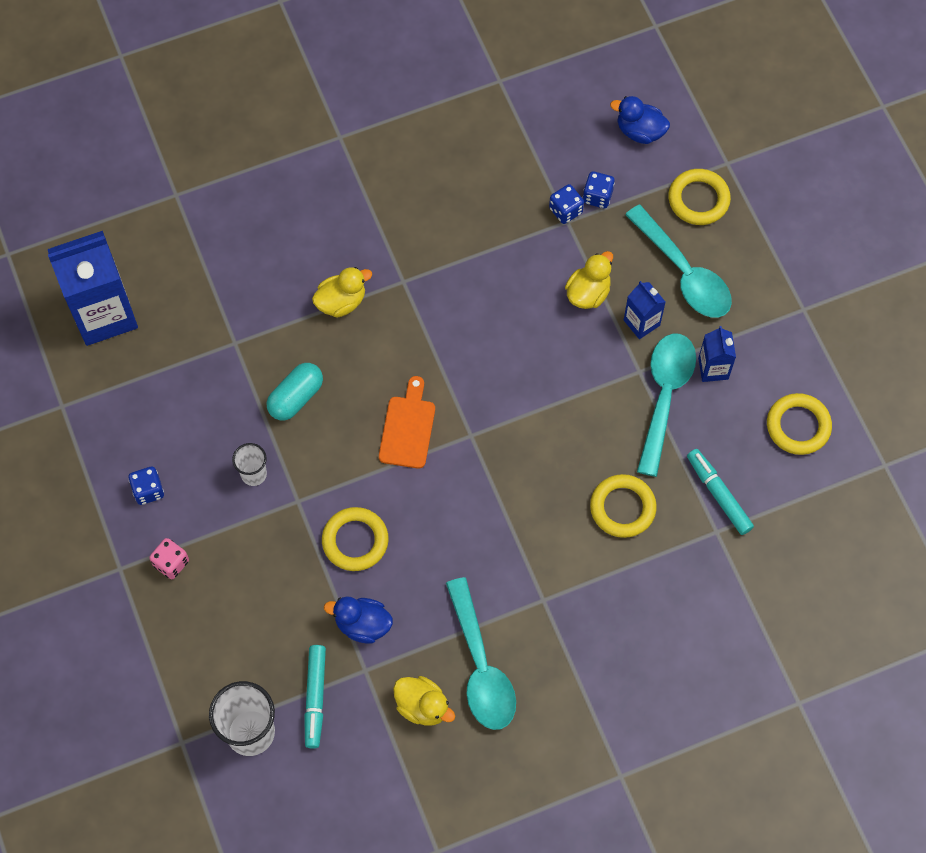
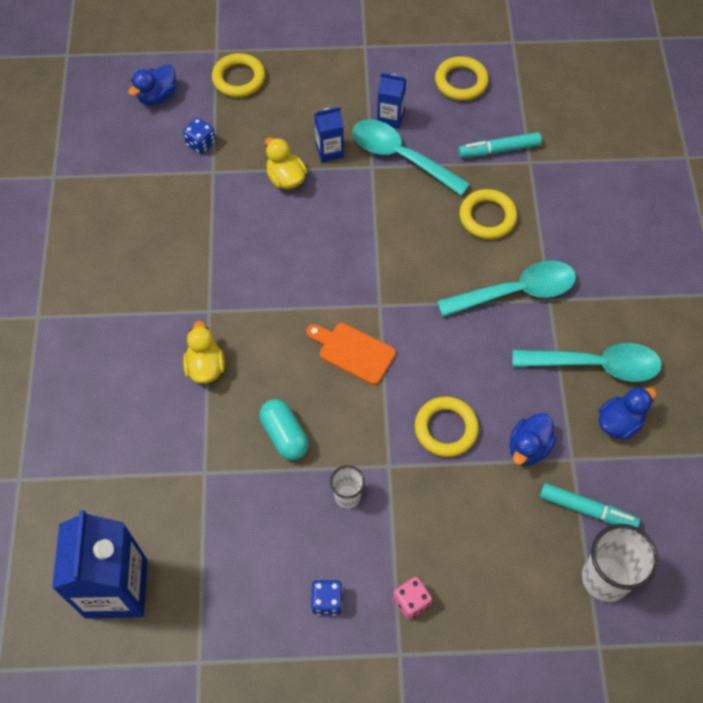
camera: 70 degrees left, 5 degrees down
(422, 706) = (619, 422): yellow duck -> blue duck
(565, 210) = (202, 169): blue dice -> none
(684, 273) = (299, 109): turquoise spoon -> turquoise spoon (516, 292)

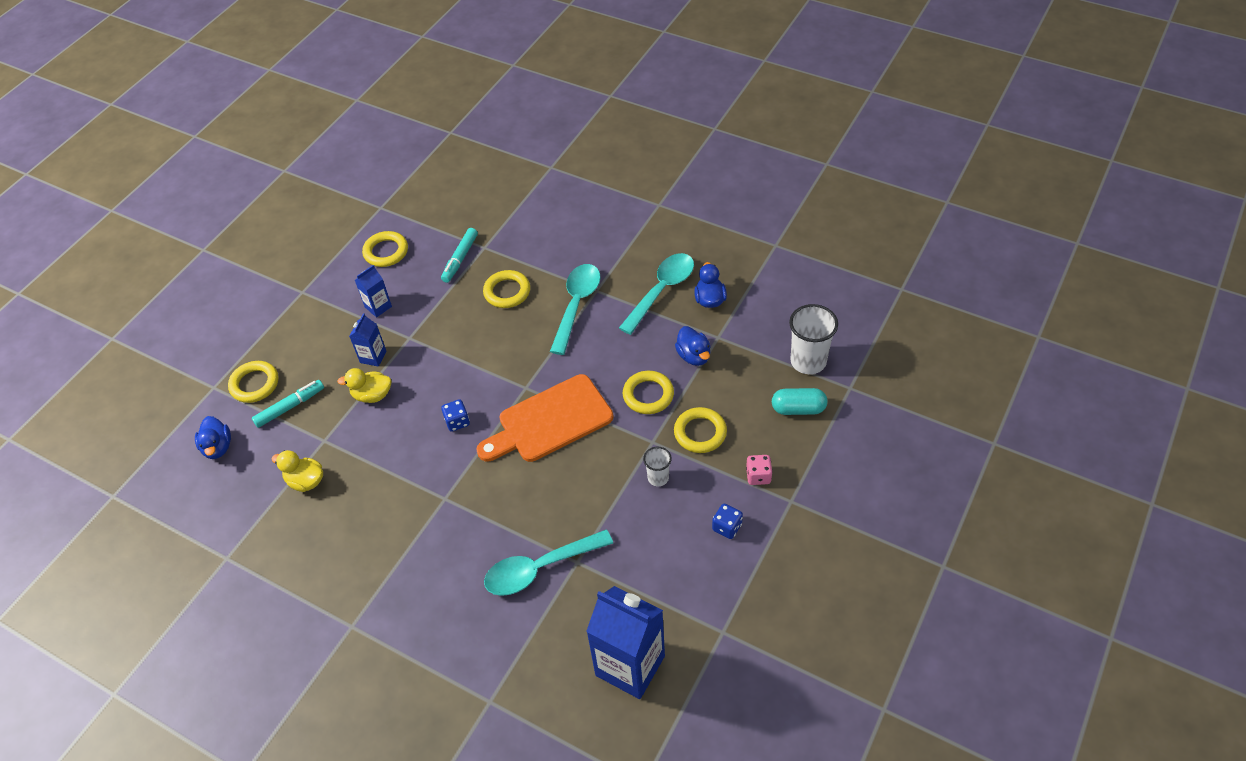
camera: 55 degrees left, 10 degrees down
(201, 143) = (291, 437): blue dice -> blue dice (457, 422)
(205, 367) = (490, 522): yellow duck -> yellow duck (305, 481)
(284, 435) = (584, 495): turquoise capsule -> turquoise capsule (798, 409)
(353, 351) = (550, 421): orange cutting board -> orange cutting board, size x1.78
(401, 157) = (416, 316): turquoise spoon -> turquoise spoon (539, 568)
(430, 509) = (700, 432): none -> yellow ring
(586, 509) = (757, 347): turquoise marker -> turquoise marker (289, 407)

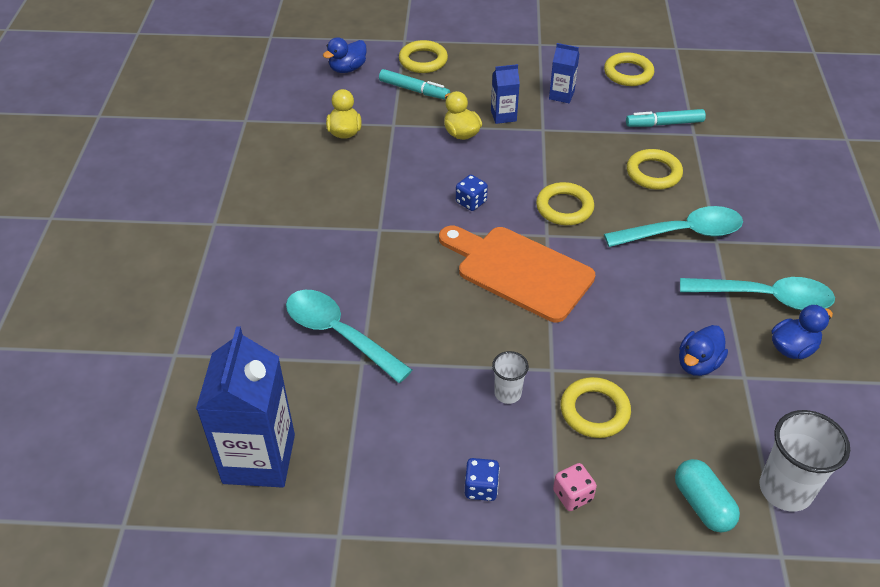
camera: 60 degrees right, 5 degrees down
(648, 395) = (611, 341): yellow ring -> yellow ring (564, 207)

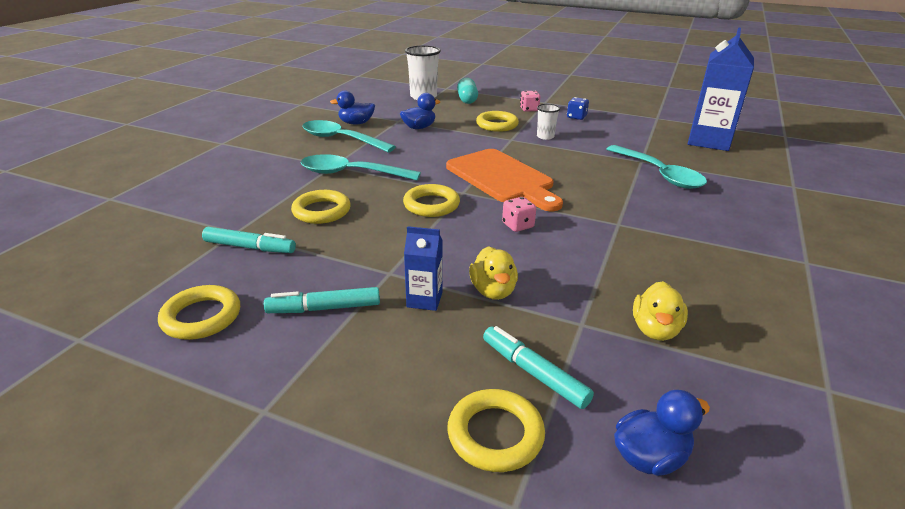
camera: 160 degrees left, 15 degrees down
(471, 202) = (518, 225): blue dice -> pink dice
(561, 95) = (325, 308): blue carton -> turquoise marker

